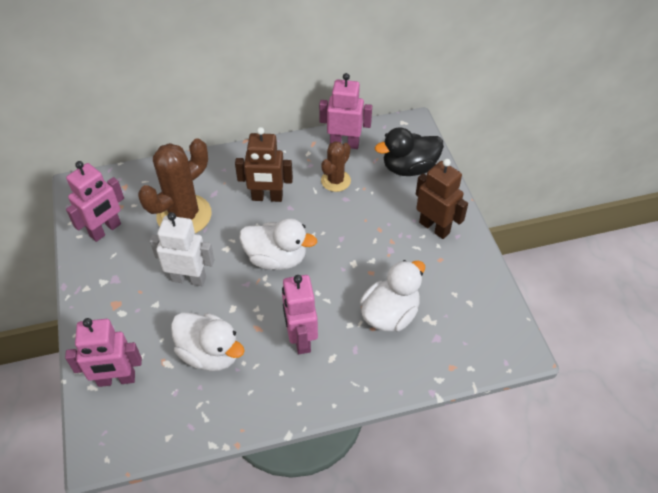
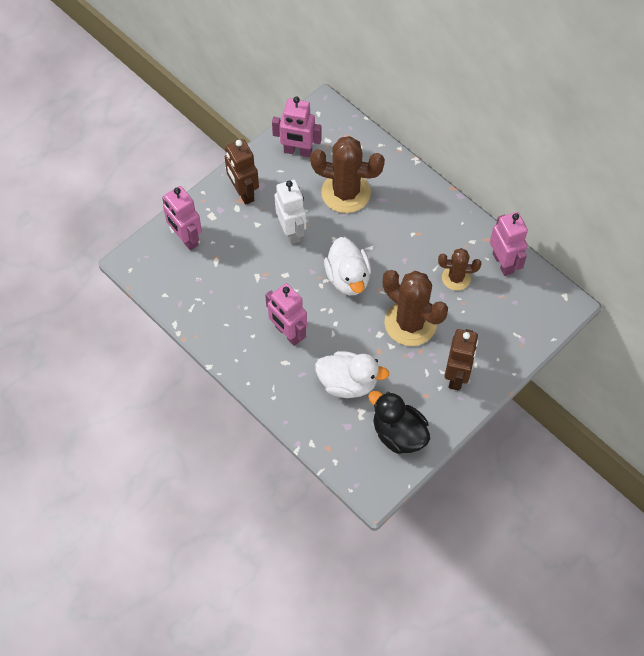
camera: 60 degrees right, 10 degrees up
(210, 353) = (239, 282): white duck -> none
(267, 197) = (403, 238): brown robot -> brown robot (243, 193)
(301, 338) = (288, 333): pink robot -> pink robot turned 90 degrees counterclockwise
(358, 234) = (410, 323): none -> brown cactus
(409, 168) = (511, 326): black duck -> black duck (398, 434)

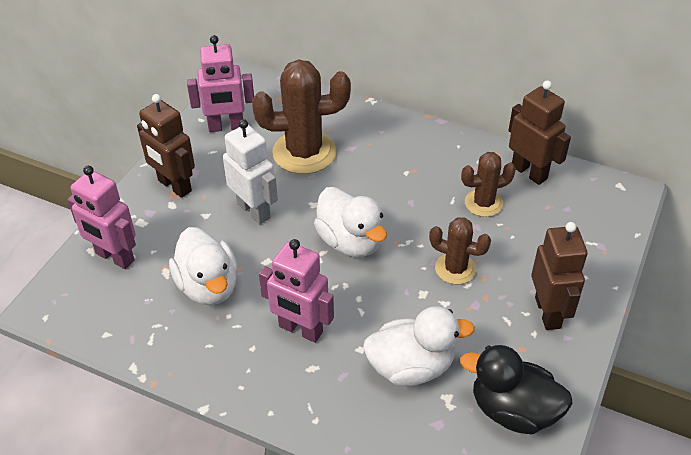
camera: 20 degrees left, 15 degrees down
(240, 281) = (208, 286): none -> white duck
(410, 323) = (455, 269): brown cactus -> brown cactus, size x0.57
(503, 263) = (529, 172): pink robot -> brown robot

